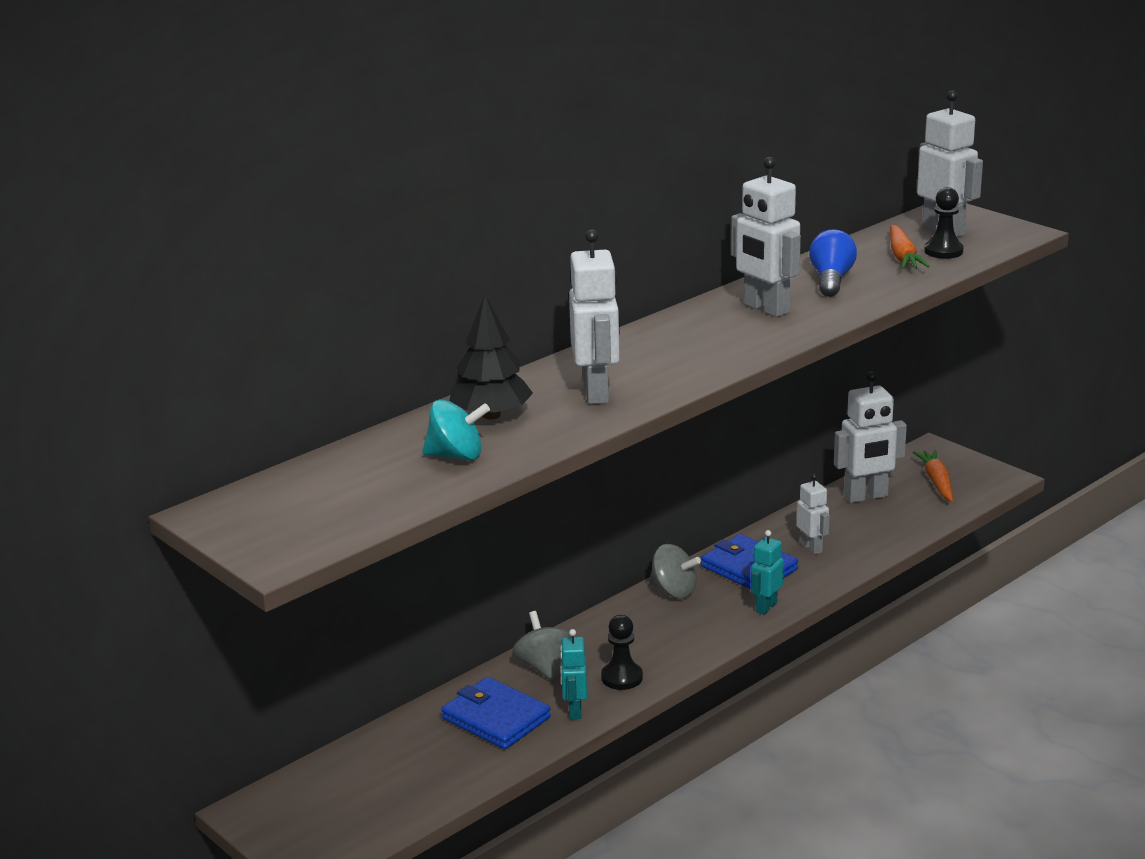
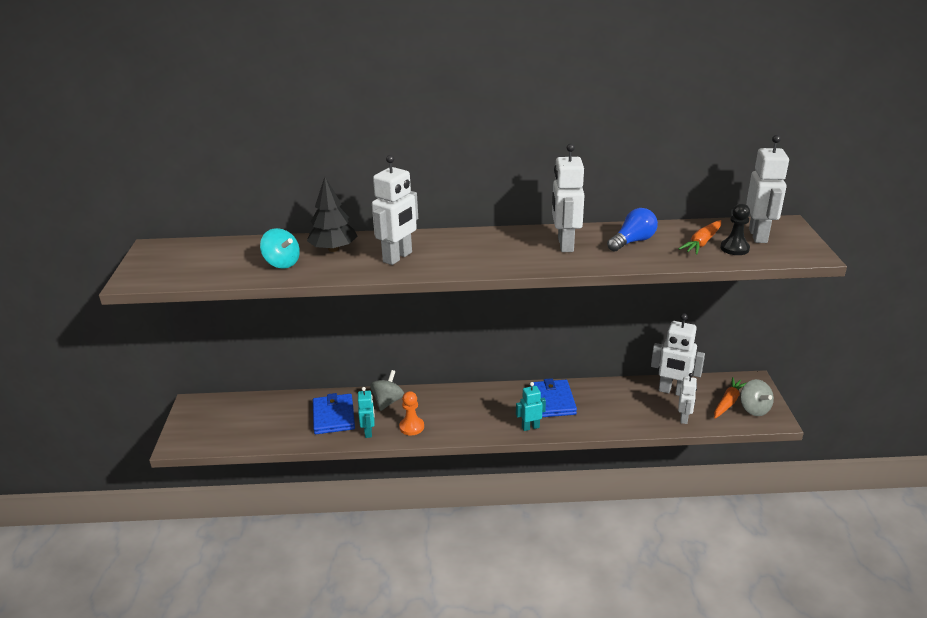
camera: 40 degrees right, 5 degrees up
(574, 711) = (368, 432): turquoise robot -> turquoise robot turned 135 degrees clockwise
(622, 677) = (411, 427): black pawn -> orange pawn
(674, 591) = (498, 394): grey spinning top -> grey spinning top (754, 409)
(812, 548) = (601, 406): white robot -> white robot (684, 418)

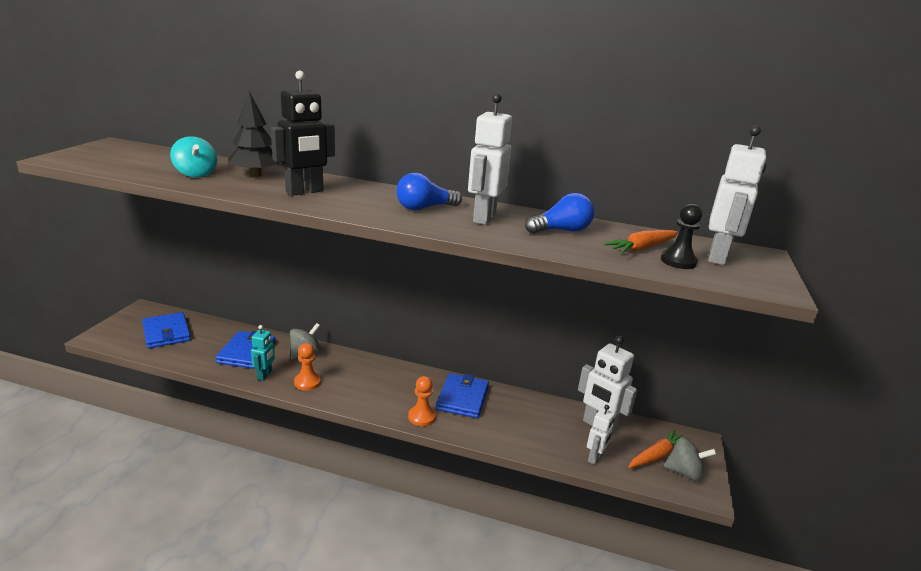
camera: 15 degrees right, 5 degrees down
(240, 420) = (166, 333): none -> blue wallet
(398, 257) = (305, 192): white robot -> black robot
(510, 247) = (424, 208): none -> blue light bulb
(530, 427) = (422, 417): turquoise robot -> orange pawn
(754, 409) = (684, 472): grey spinning top -> grey spinning top turned 75 degrees counterclockwise

